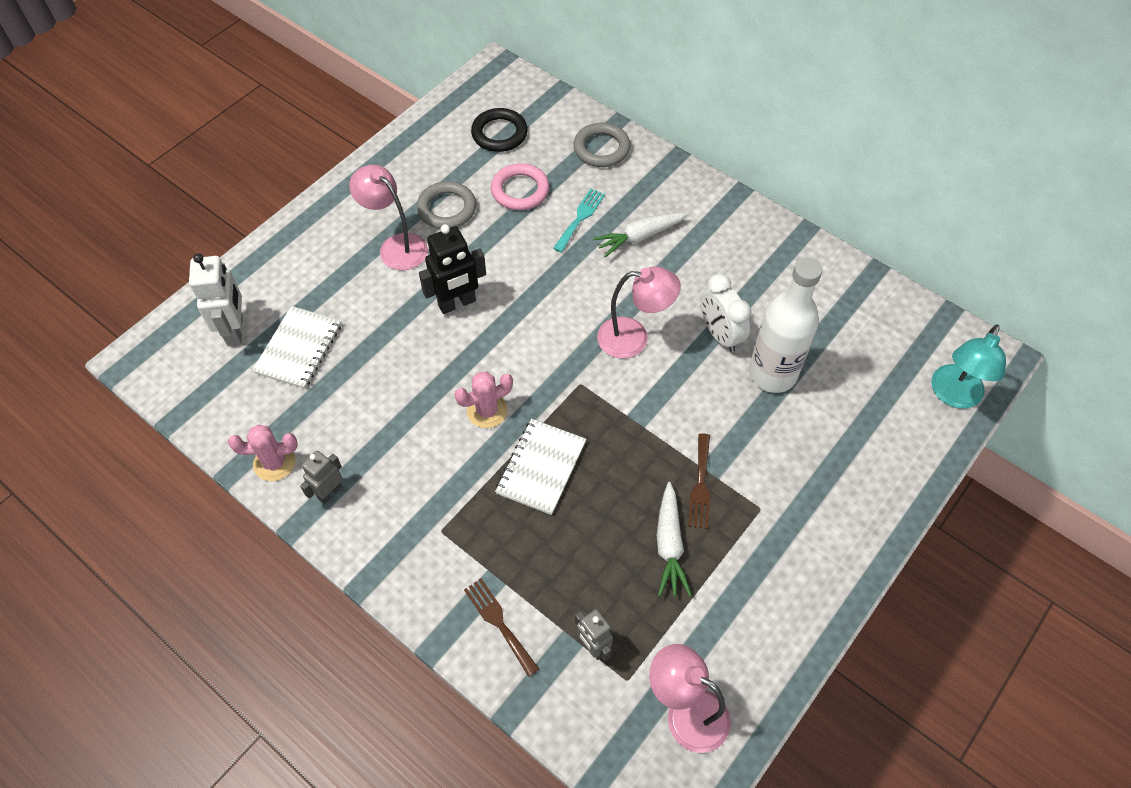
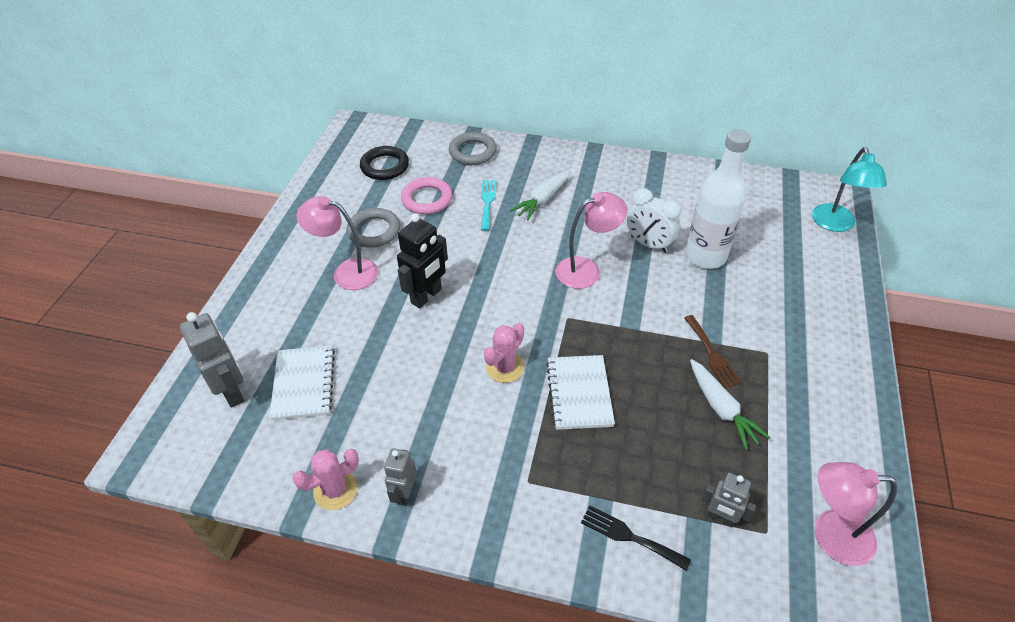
camera: 25 degrees left, 10 degrees down
(235, 330) = (232, 391): white robot -> grey robot
(499, 623) = (629, 536): brown fork -> black fork

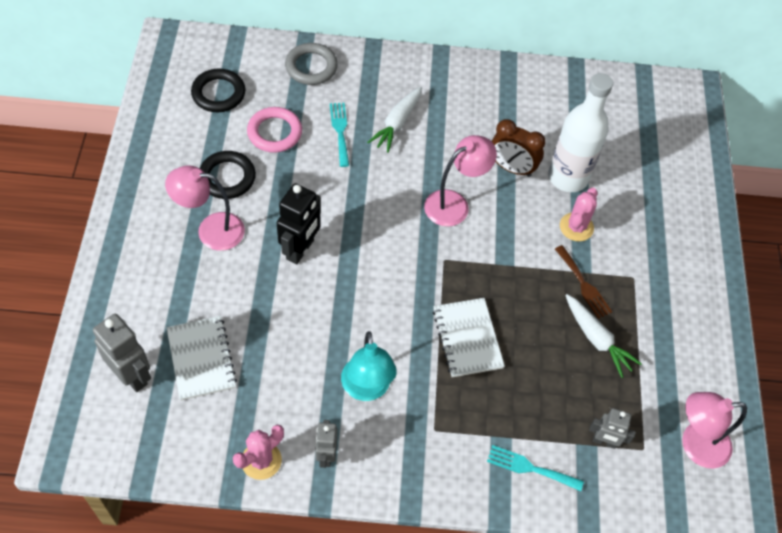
camera: 15 degrees left, 10 degrees up
(374, 231) = (227, 177): grey ring -> black ring
(505, 367) = (393, 320): pink cactus -> pink cactus (576, 227)
(629, 536) = (530, 468): black fork -> turquoise fork
(648, 244) = (511, 168): white clock -> brown clock
(835, 224) = (689, 129): turquoise lamp -> turquoise lamp (366, 389)

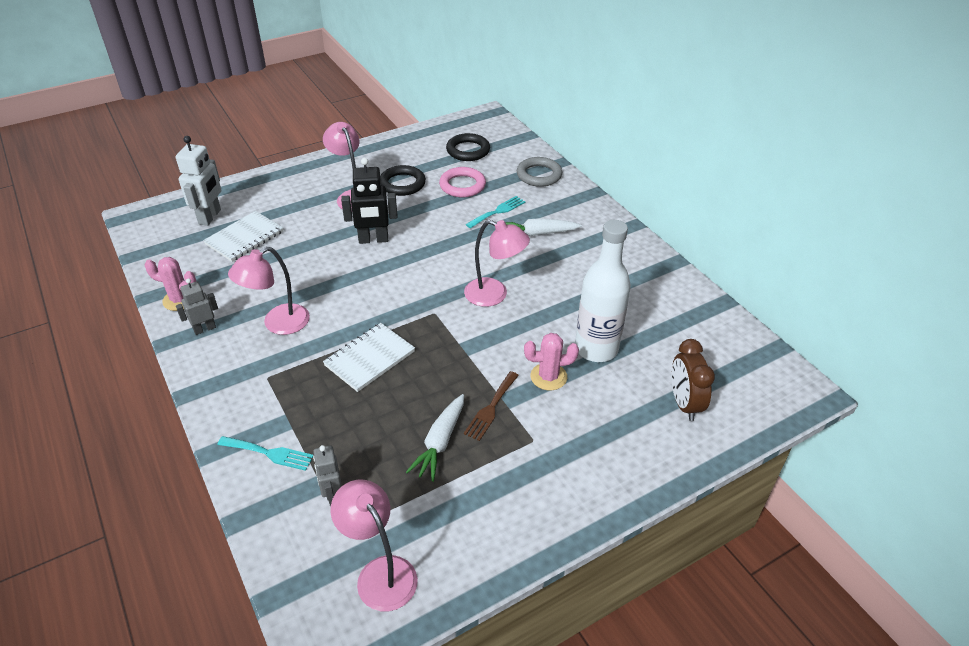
camera: 60 degrees right, 15 degrees down
(132, 375) = (210, 217): grey robot -> white robot
(366, 389) = (278, 324): turquoise lamp -> pink lamp
(511, 168) = (566, 311): brown clock -> brown clock (684, 403)
(530, 468) = (269, 453): turquoise fork -> turquoise fork turned 120 degrees clockwise

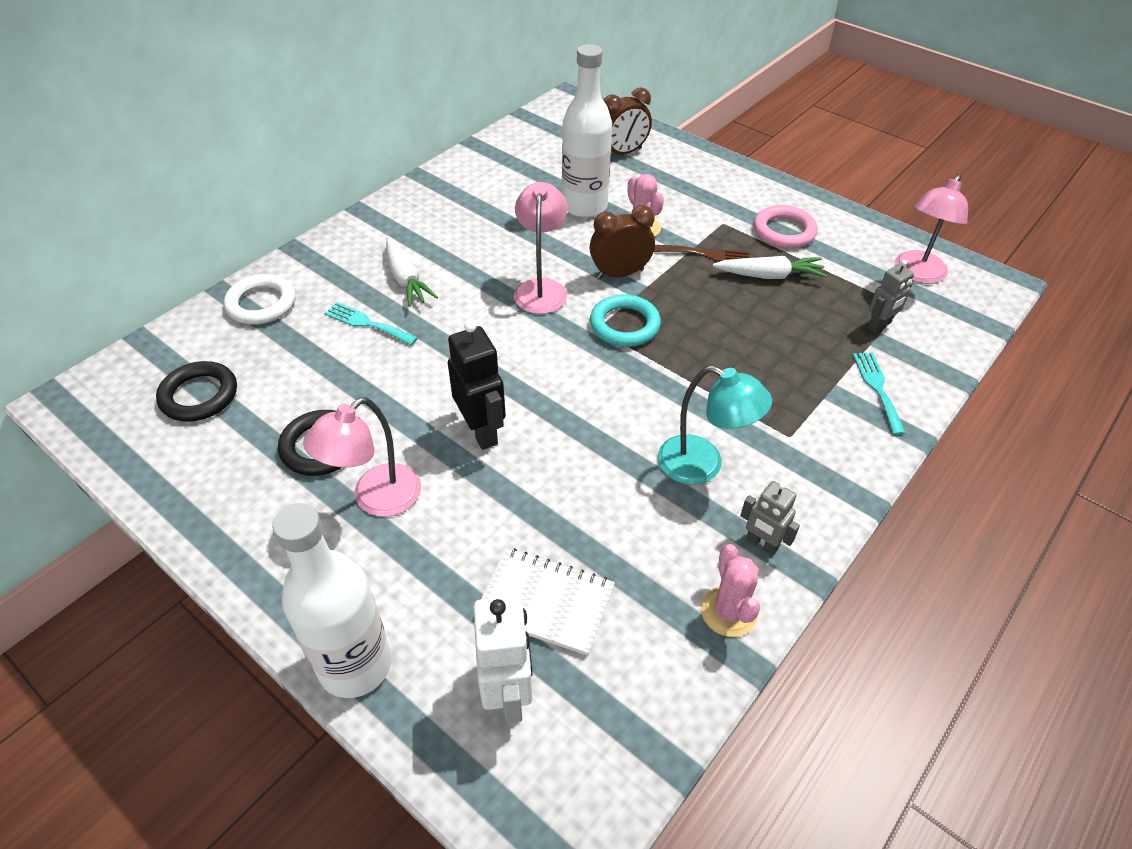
camera: 110 degrees left, 5 degrees up
(210, 217) = (508, 695): white robot -> white robot turned 90 degrees clockwise
(264, 179) = (355, 665): none -> white bottle
(278, 324) = (703, 465): pink lamp -> turquoise lamp
(369, 358) = (702, 358): white notebook -> none
(429, 327) = (624, 325): none -> turquoise ring
(462, 185) = (309, 375): pink ring -> pink ring (784, 231)
(491, 343) = (620, 274): none -> brown clock
(539, 175) = (261, 304): grey ring -> white ring

